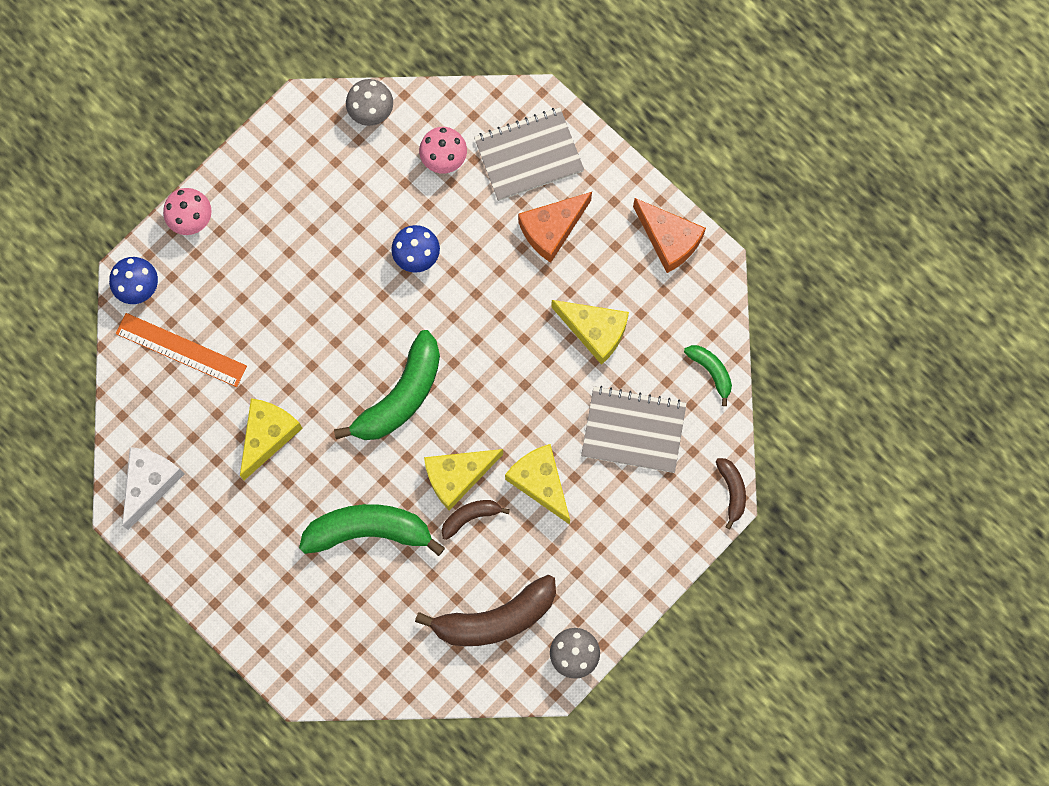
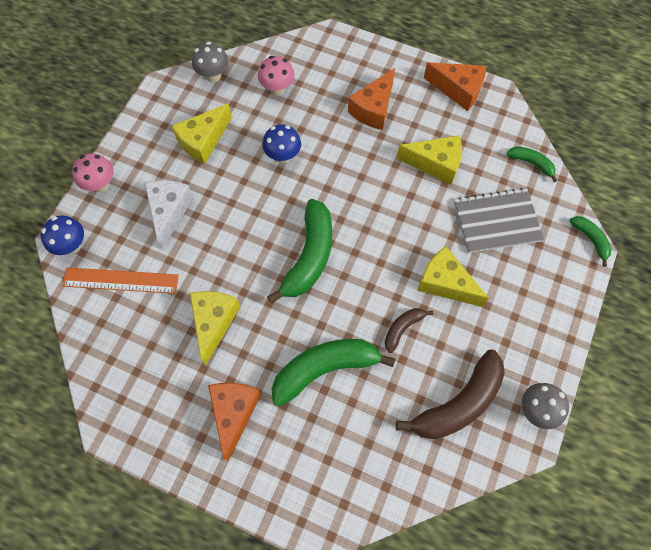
camera: 20 degrees left, 10 degrees down
(150, 483) = (125, 396): white cheese -> white cheese (169, 212)
(257, 543) = (234, 413): none -> orange cheese
(457, 476) = (379, 301): yellow cheese -> yellow cheese (203, 141)
(529, 155) = (336, 69): grey notebook -> none
(732, 491) = (590, 239): brown banana -> green banana

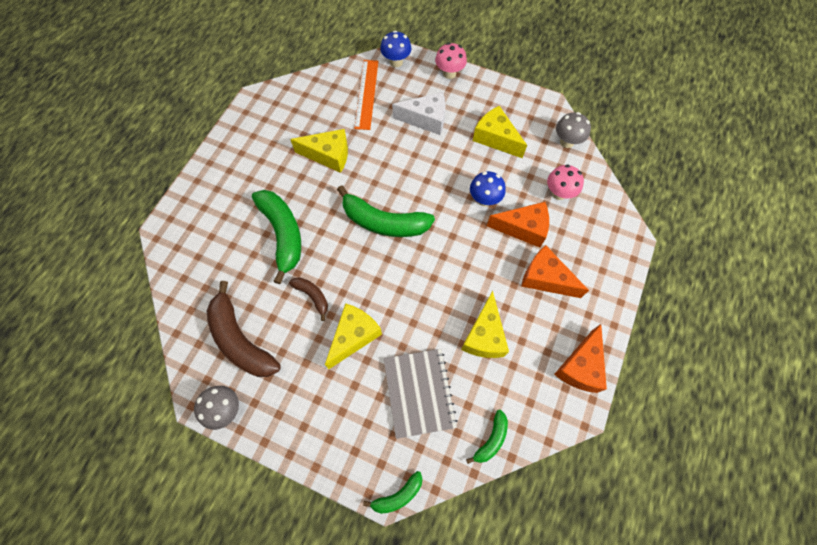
camera: 90 degrees right, 0 degrees up
(234, 413) = (256, 172): orange cheese -> orange cheese (523, 228)

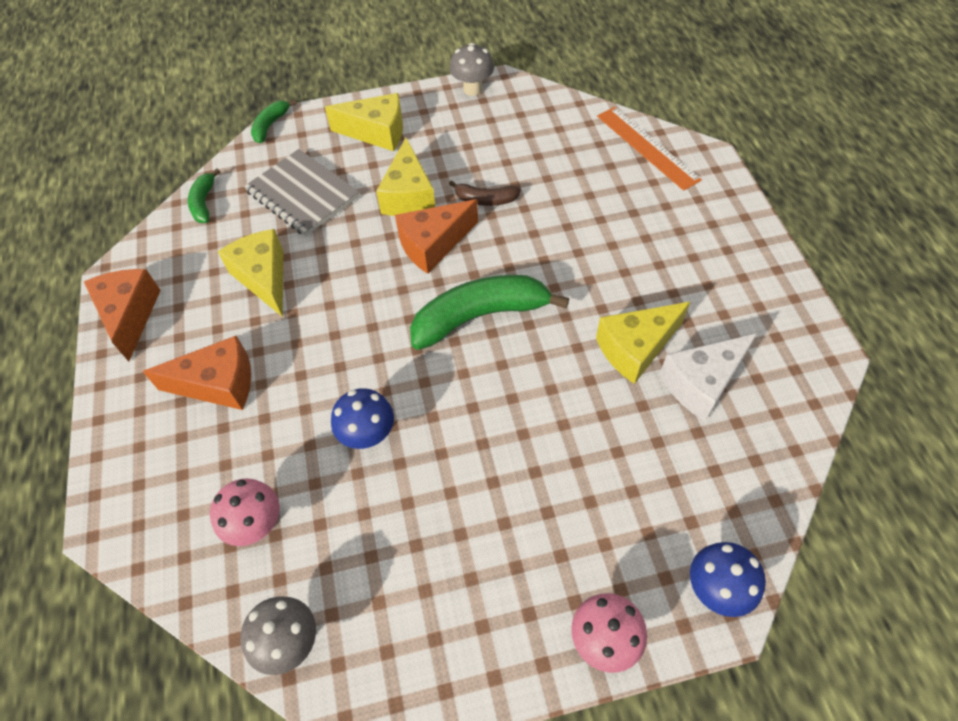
camera: 145 degrees right, 10 degrees down
(241, 339) = (515, 132): brown banana -> none
(283, 234) = (582, 230): green banana -> none
(366, 94) = (692, 483): orange ruler -> orange ruler (647, 147)
(426, 119) = (559, 506): white cheese -> white cheese (702, 383)
(495, 138) = (420, 555): yellow cheese -> yellow cheese (377, 132)
(523, 228) = (285, 430): orange cheese -> orange cheese (433, 244)

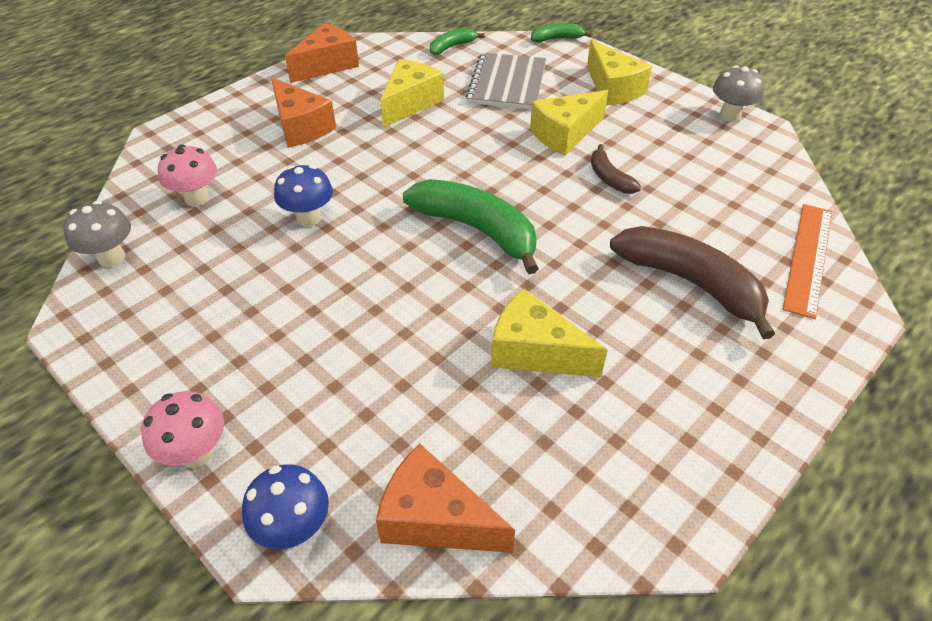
camera: 55 degrees right, 10 degrees down
(433, 244) = (527, 170): orange cheese -> orange cheese (435, 518)
(628, 221) = (690, 283): none -> brown banana
(702, 383) = (536, 423): white cheese -> none

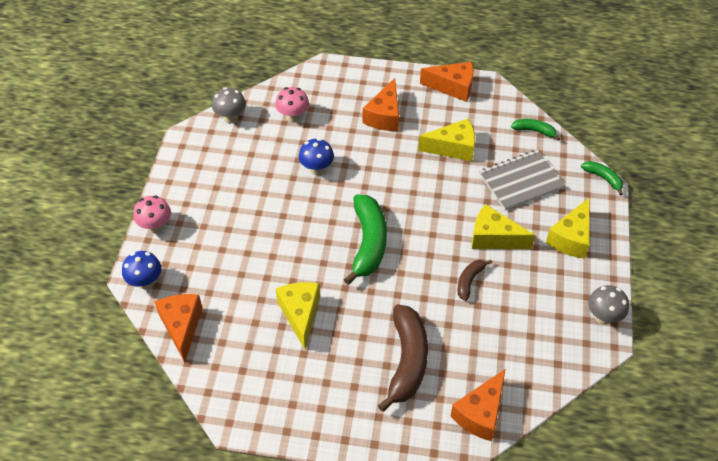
camera: 55 degrees right, 5 degrees up
(808, 258) = (480, 413): orange ruler -> orange cheese

